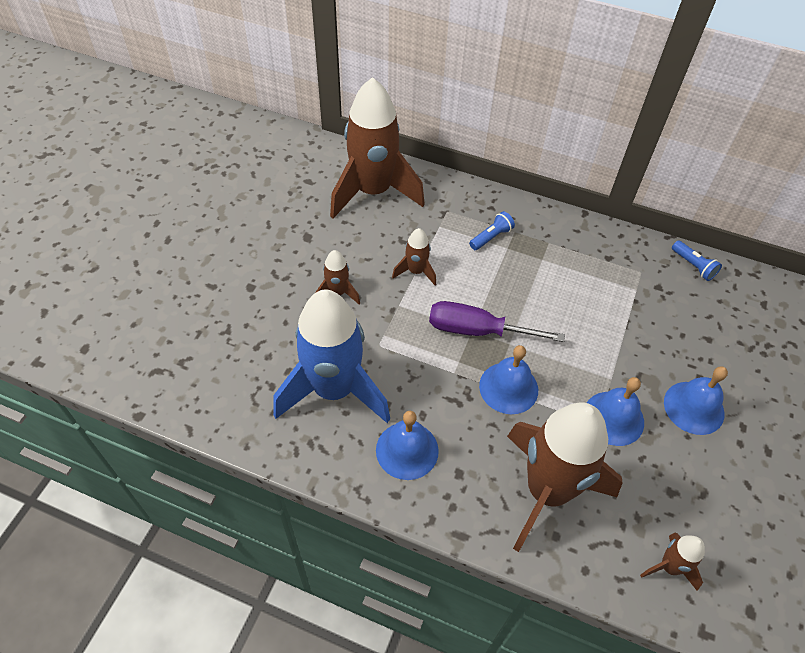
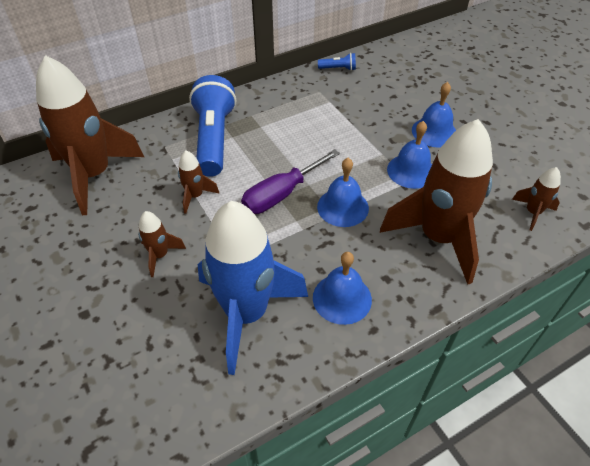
camera: 50 degrees left, 5 degrees down
(491, 237) = (214, 139): blue flashlight -> blue flashlight, size x2.40

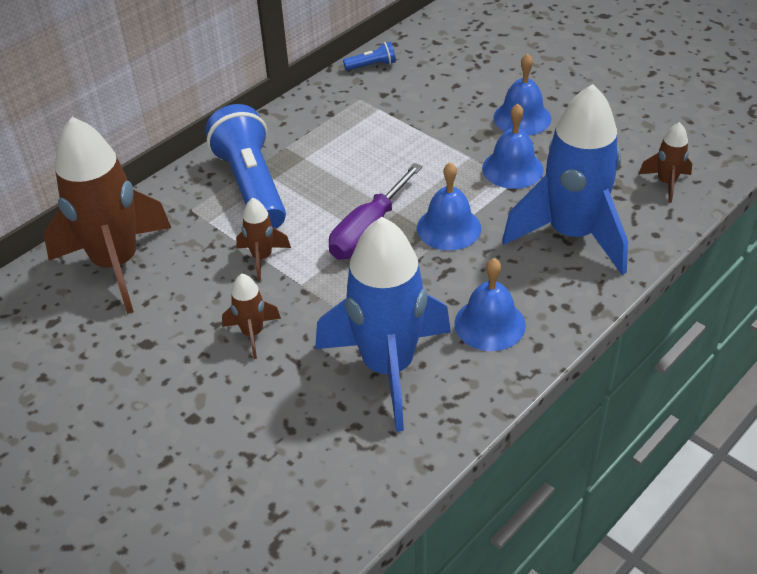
camera: 15 degrees left, 5 degrees down
(438, 238) = (572, 235): brown rocket -> blue rocket

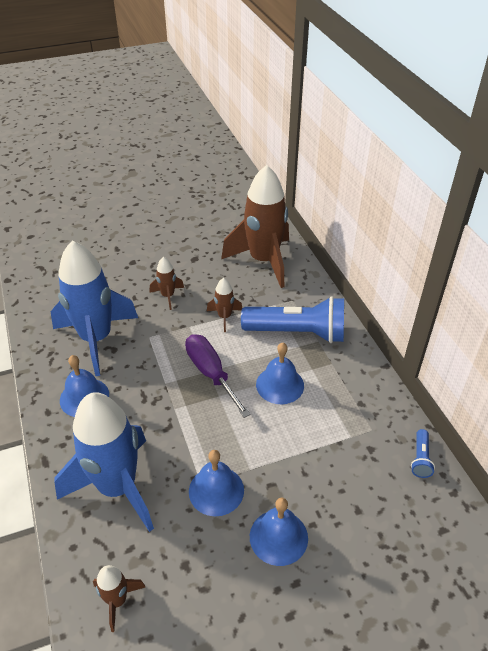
camera: 115 degrees right, 0 degrees up
(449, 228) = (181, 417): blue bell -> blue bell (280, 385)

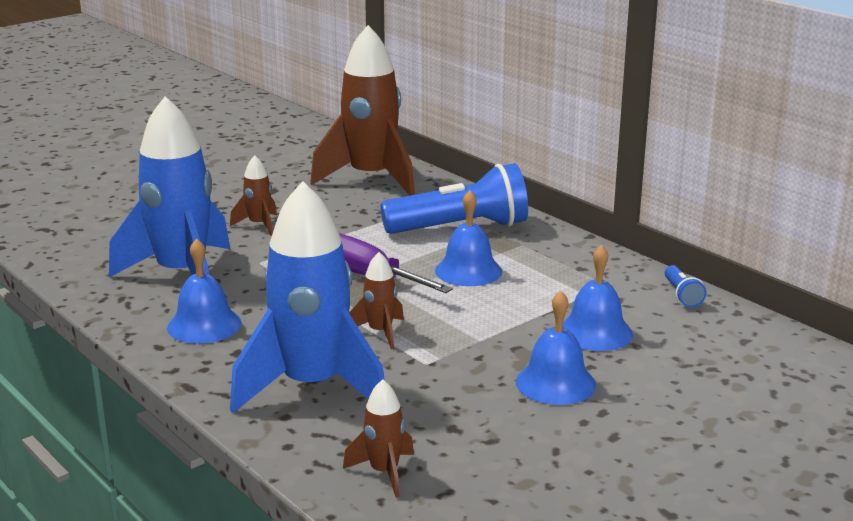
camera: 20 degrees left, 20 degrees down
(216, 490) = (448, 364): blue bell -> blue bell (595, 332)
(224, 317) = (353, 230): brown rocket -> brown rocket (380, 332)

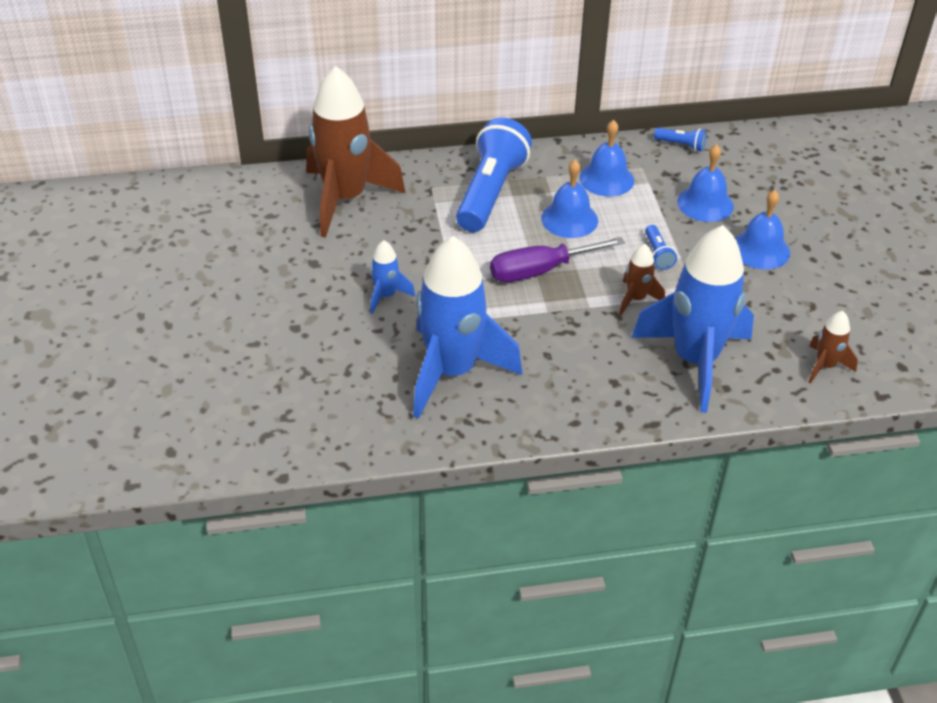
camera: 60 degrees left, 20 degrees up
(204, 325) = (556, 386): blue bell -> blue bell (606, 179)
(259, 225) = (386, 296): brown rocket -> blue rocket
(469, 326) = (657, 254): none -> blue flashlight

